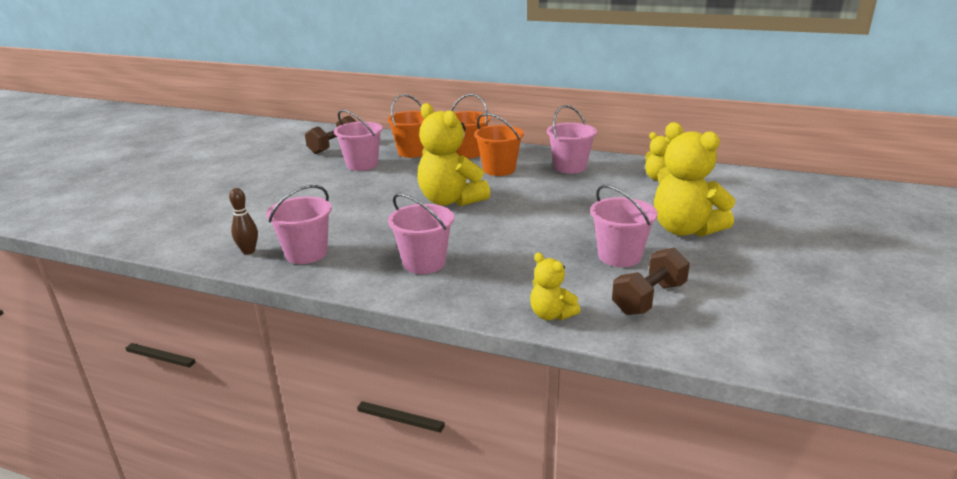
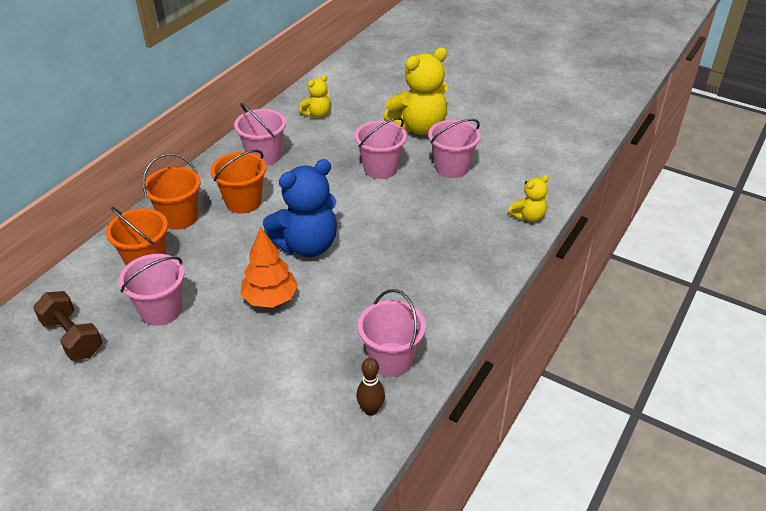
camera: 80 degrees left, 15 degrees up
(379, 196) = (270, 299): none -> orange tree
(424, 263) = (434, 275): pink bucket -> pink bucket (380, 168)
(450, 200) = (306, 245): yellow teddy bear -> blue teddy bear
(649, 298) = (514, 169): brown dumbbell -> none

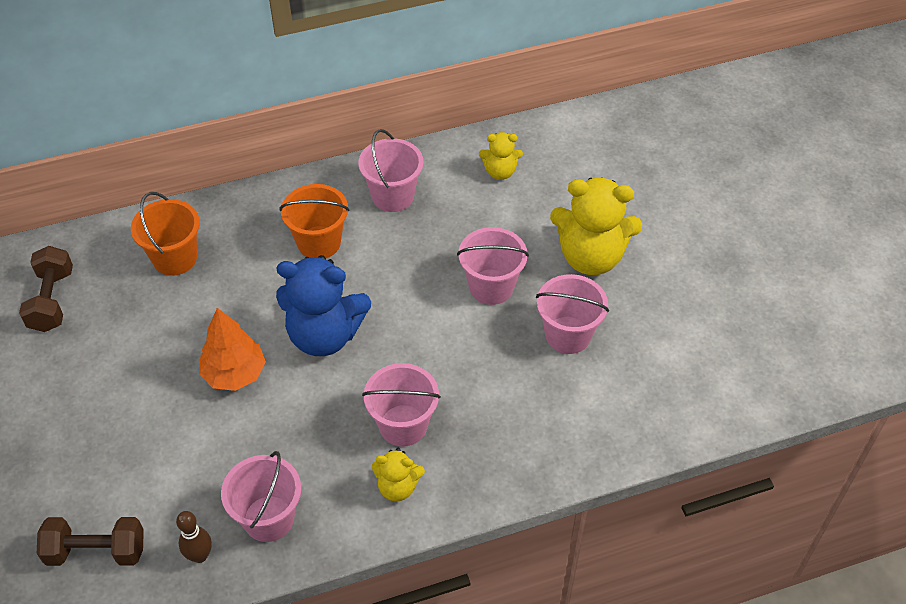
camera: 40 degrees right, 10 degrees up
(161, 310) = (139, 321): pink bucket -> pink bucket (403, 425)
(179, 217) = (247, 224): orange bucket -> none
(293, 458) = (96, 551): none -> brown dumbbell
(528, 216) = (579, 455): yellow teddy bear -> yellow teddy bear (397, 487)

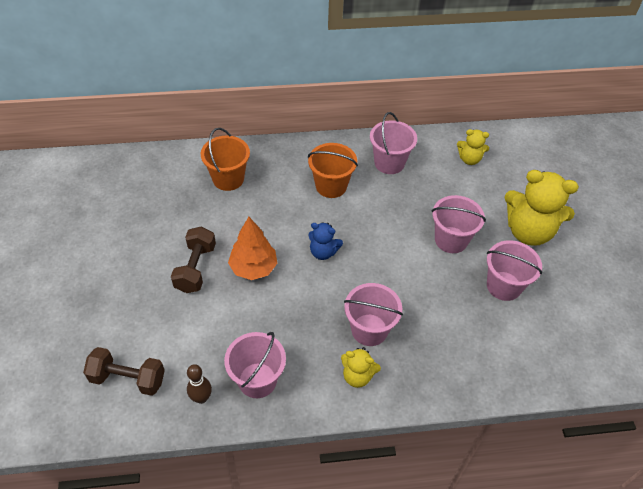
camera: 10 degrees right, 0 degrees up
(52, 300) = (138, 192): brown dumbbell -> brown dumbbell (195, 268)
(324, 335) = (323, 252): blue teddy bear -> blue teddy bear, size x0.51

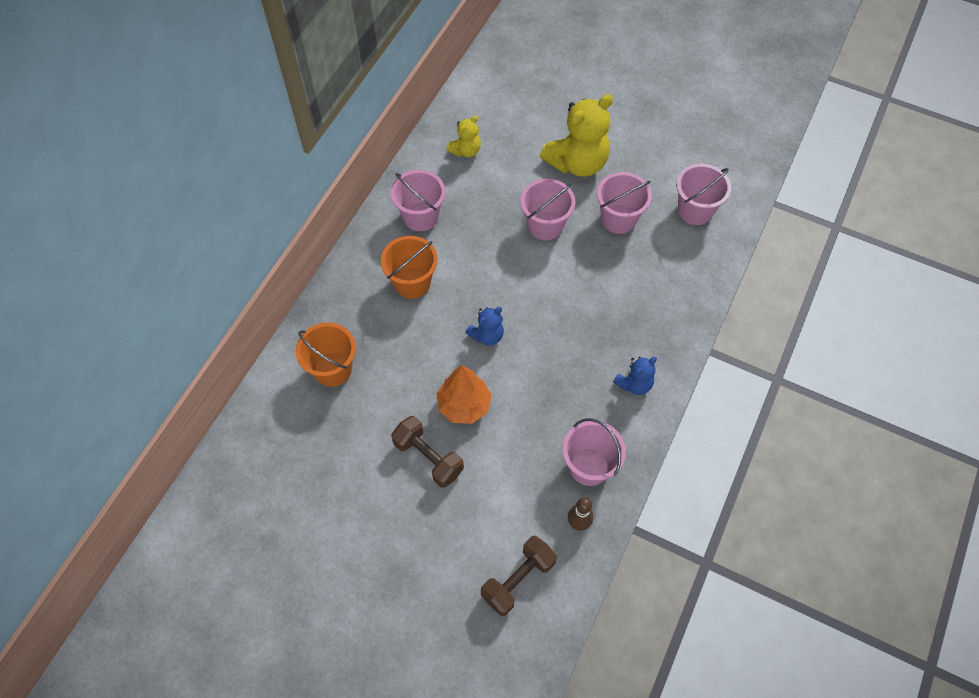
camera: 55 degrees left, 10 degrees up
(357, 376) = (634, 384): yellow teddy bear -> blue teddy bear
(369, 330) = (595, 347): pink bucket -> pink bucket (695, 210)

